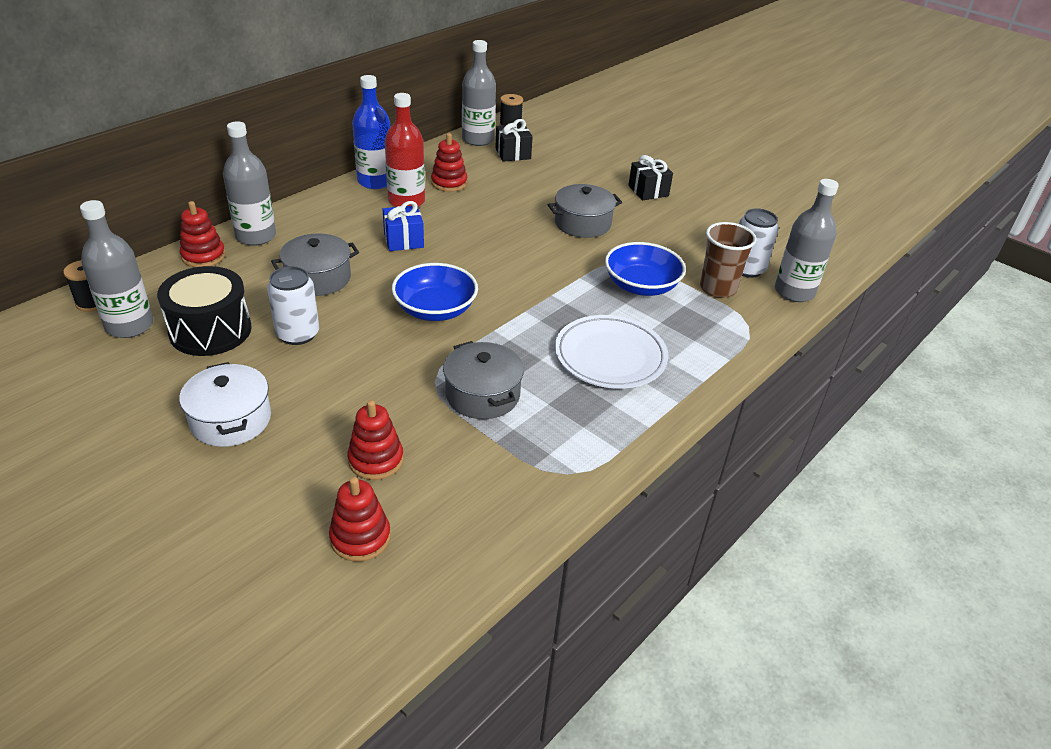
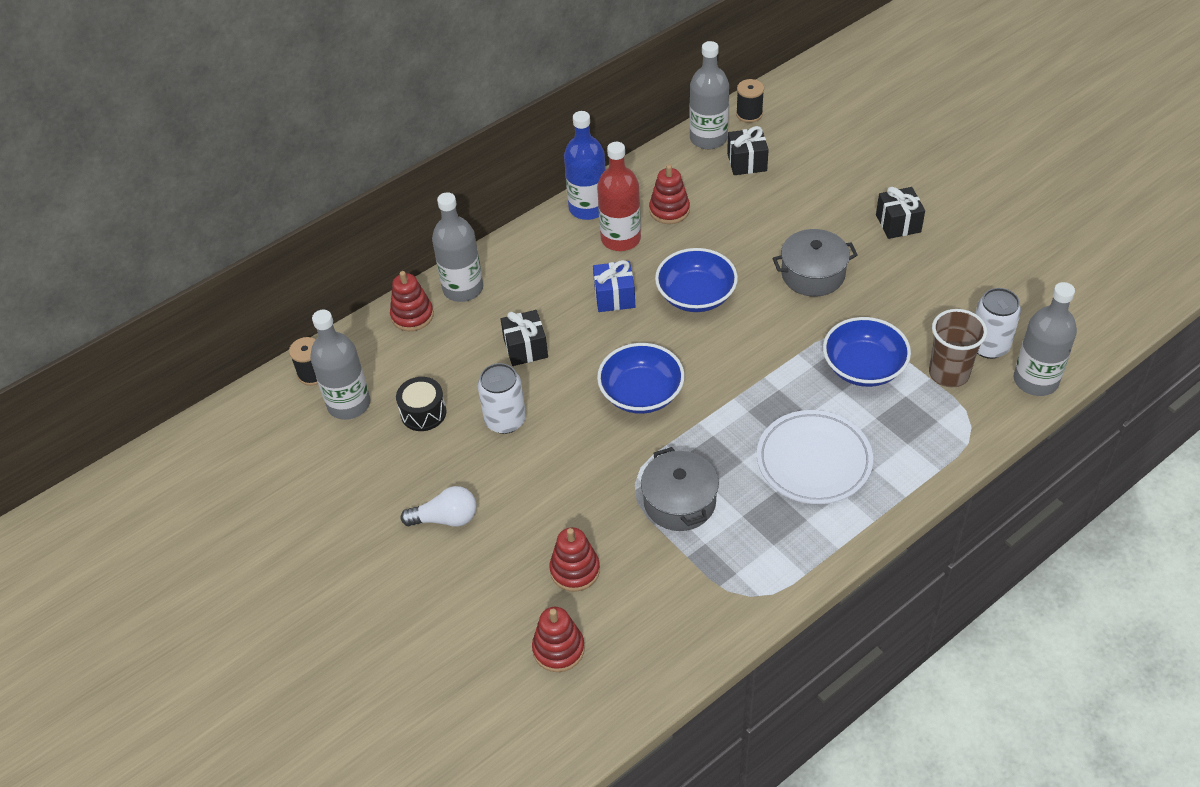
camera: 15 degrees right, 10 degrees up
(210, 330) = (423, 413): black drum -> black drum, size x0.60
(231, 420) = (446, 518): white pot -> white light bulb
(318, 278) = (525, 348): grey pot -> black gift
(480, 238) = (696, 295): none -> blue bowl

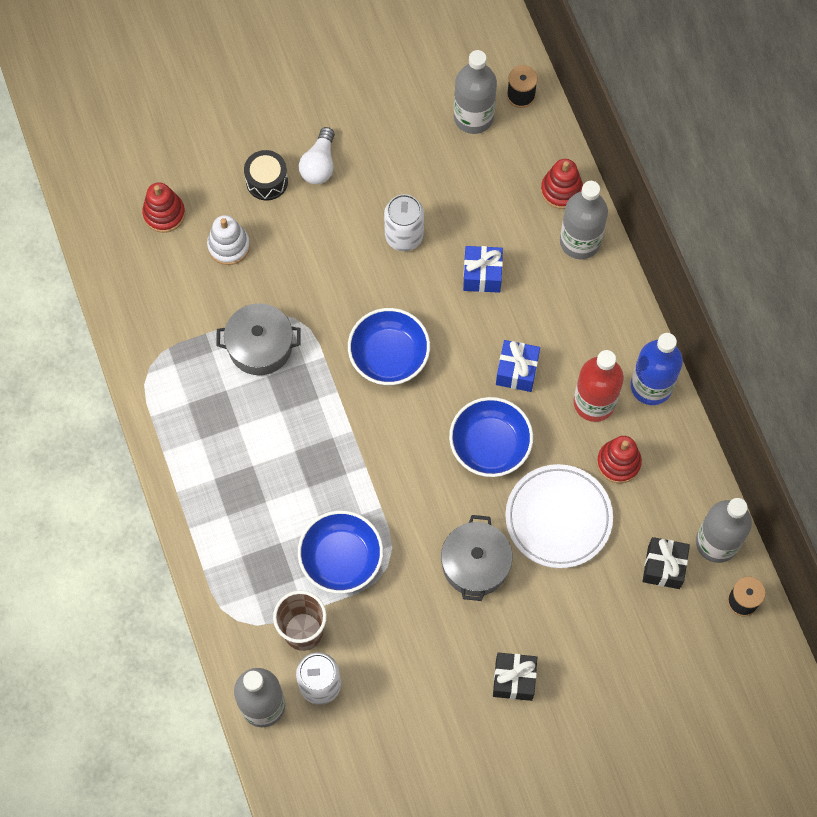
camera: 105 degrees right, 20 degrees up
(423, 413) = (439, 173): black drum -> black drum (267, 181)
(525, 348) = (482, 275): black gift -> blue gift
(575, 570) = (229, 246): red stacking toy -> white stacking toy
(814, 461) = (256, 470): white plate -> white plate (558, 518)

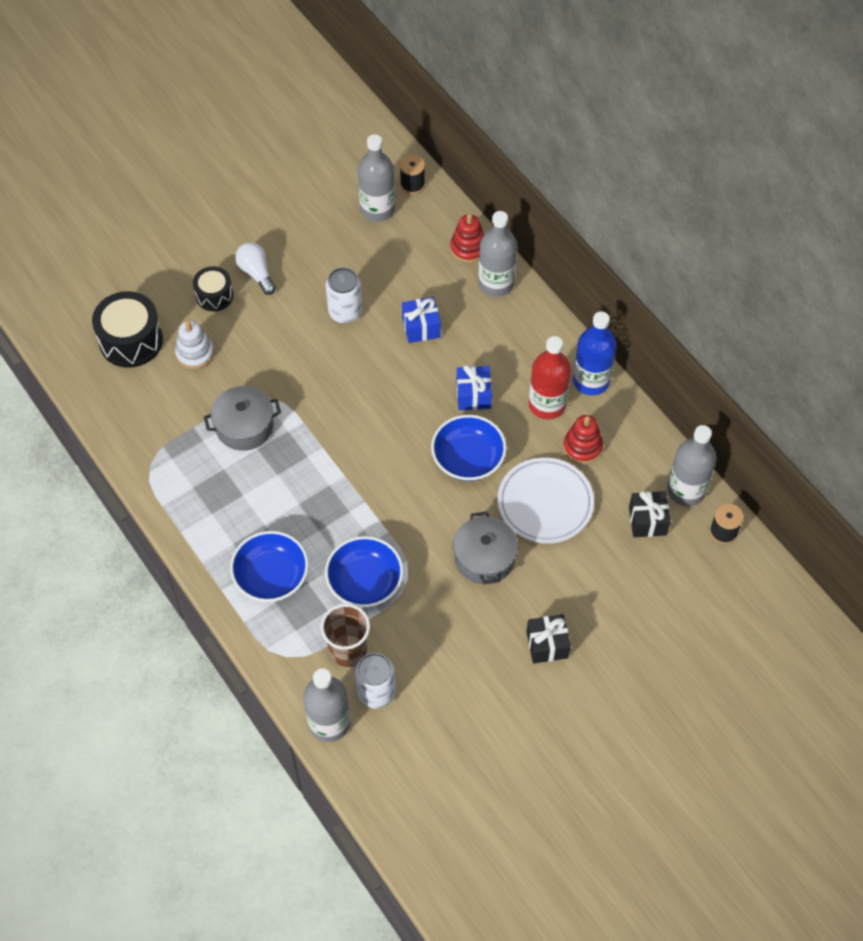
camera: 15 degrees left, 10 degrees down
(164, 214) = (131, 341): red stacking toy -> black drum
(319, 164) = (256, 273): white light bulb -> white light bulb turned 150 degrees clockwise
(389, 355) = (359, 408): blue bowl -> blue bowl (271, 576)

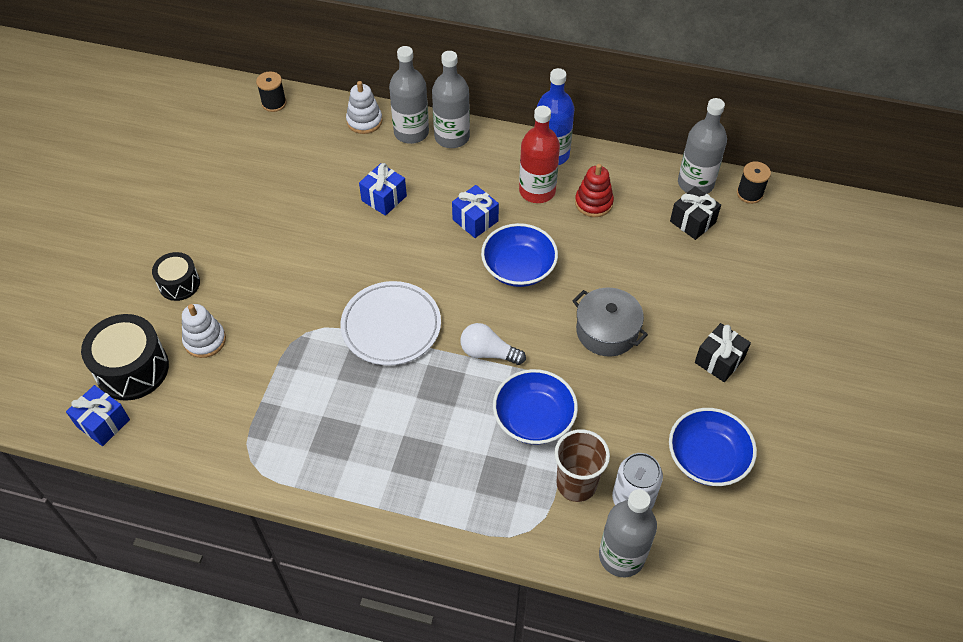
camera: 40 degrees left, 5 degrees down
(81, 367) = (103, 423): none -> blue gift
(244, 426) = (308, 369): grey pot -> none
(256, 273) = (201, 243): white light bulb -> white light bulb (488, 353)
(271, 576) = (451, 473): blue bowl -> blue bowl (707, 458)
(345, 312) = (309, 225): white can -> none
(377, 209) = (262, 136): grey bottle -> grey bottle (452, 137)
(468, 248) = (364, 121): red stacking toy -> white stacking toy
(545, 503) = (609, 260): white plate -> white plate (391, 326)

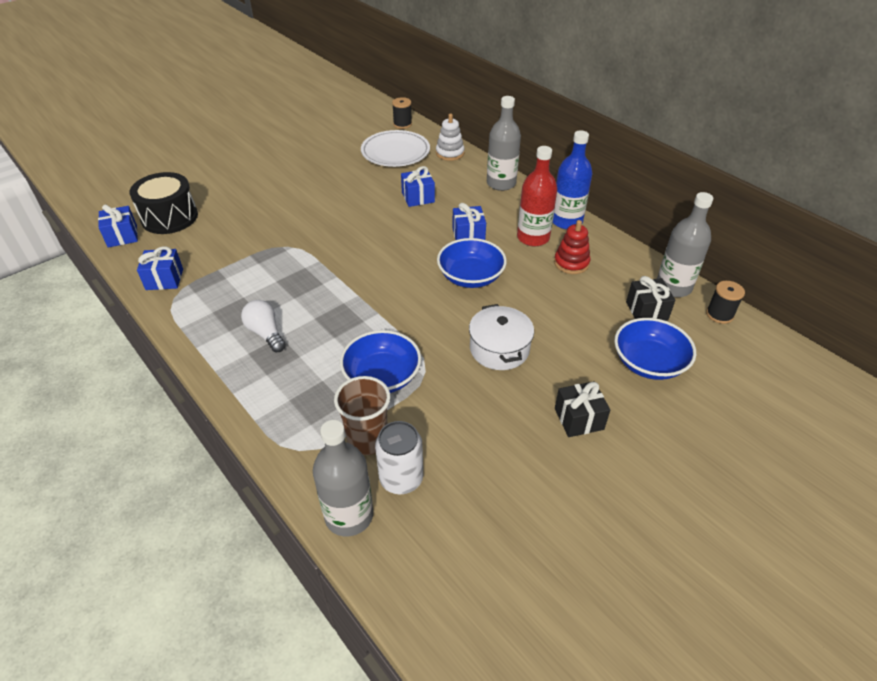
camera: 35 degrees right, 10 degrees down
(179, 284) = (245, 188): black drum -> none
(205, 340) = (225, 222): white stacking toy -> none
(215, 445) = (164, 279): none -> blue gift
(391, 326) = (344, 269): white plate -> white plate (395, 152)
(411, 132) = (475, 170): grey bottle -> none
(488, 353) = (393, 317): white light bulb -> white light bulb (266, 333)
(607, 331) = (499, 349): grey pot -> white pot
(707, 458) = (497, 486): blue bowl -> blue bowl (649, 363)

